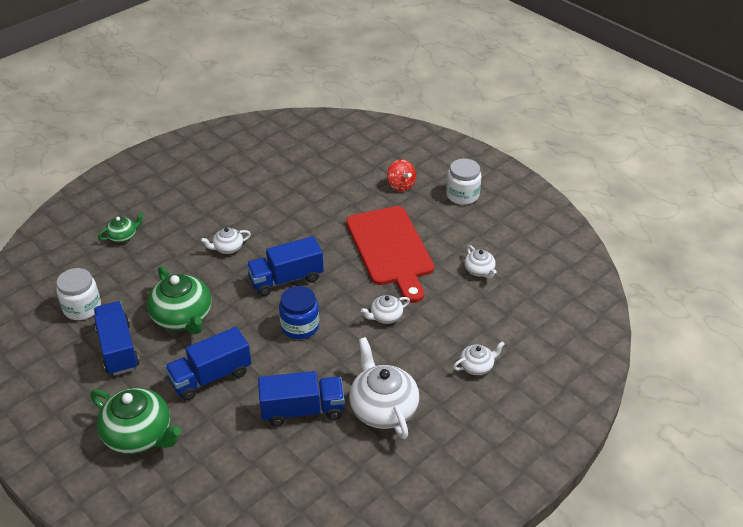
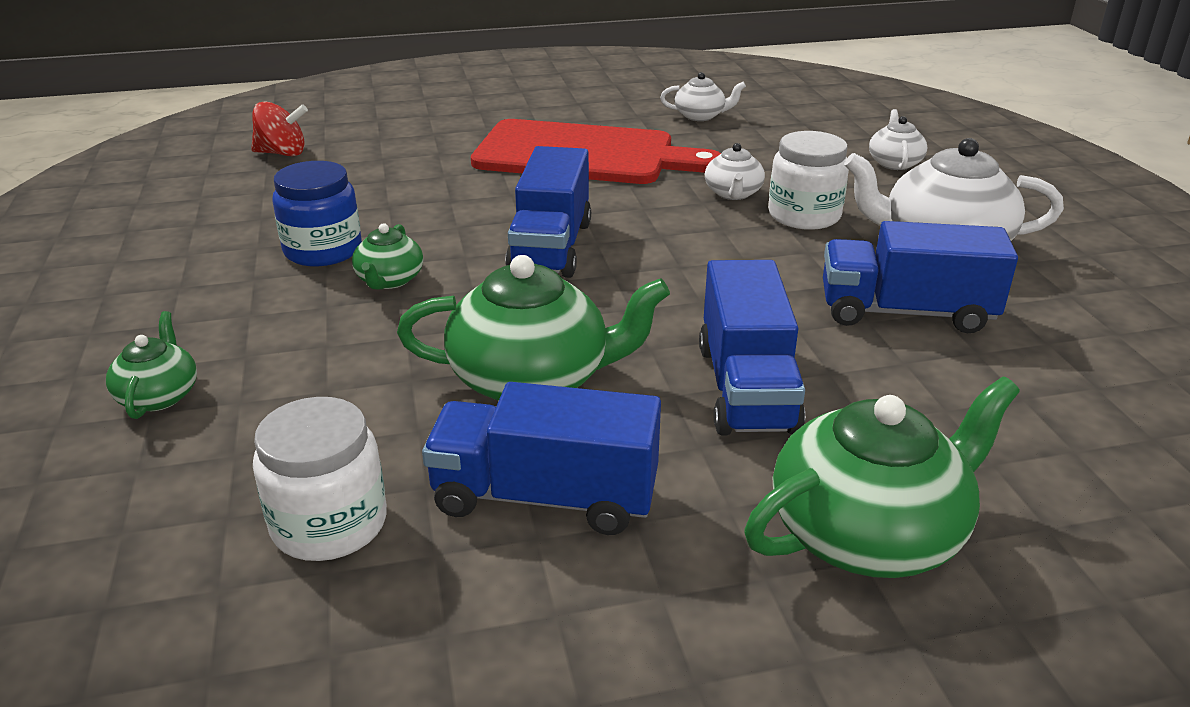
camera: 60 degrees left, 10 degrees down
(228, 248) = (389, 280): white teapot -> green teapot
(300, 326) = (687, 264): blue jar -> blue jar (323, 250)
(302, 410) = (905, 312): blue truck -> blue truck turned 105 degrees counterclockwise
(401, 185) = (450, 115): red spinning top -> red spinning top (282, 153)
(462, 195) = (531, 88): white jar -> white jar (804, 215)

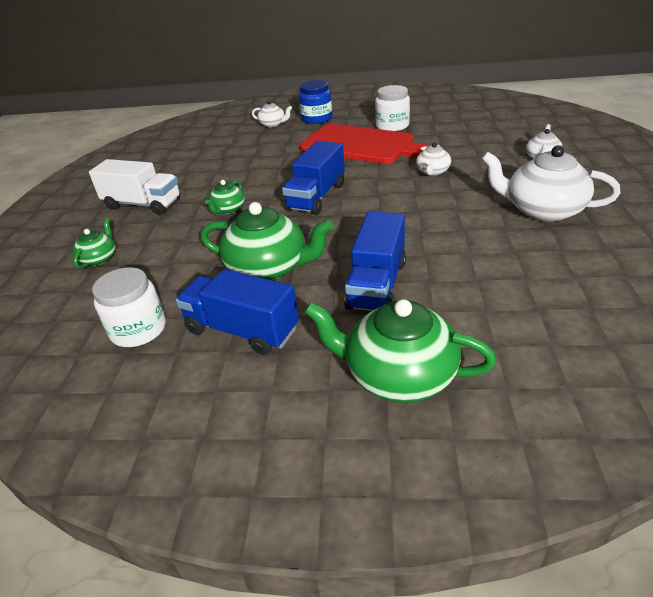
camera: 20 degrees right, 5 degrees up
(199, 283) = (143, 204): none -> white truck
(282, 153) = (212, 139): red spinning top -> none
(323, 250) = (205, 191): blue jar -> blue jar (317, 118)
(700, 116) = (439, 125): white teapot -> white teapot (273, 124)
(804, 215) = (467, 187): white jar -> white jar (392, 126)
(869, 533) = (398, 375): green teapot -> green teapot turned 150 degrees counterclockwise
(905, 312) = (495, 250): blue truck -> none

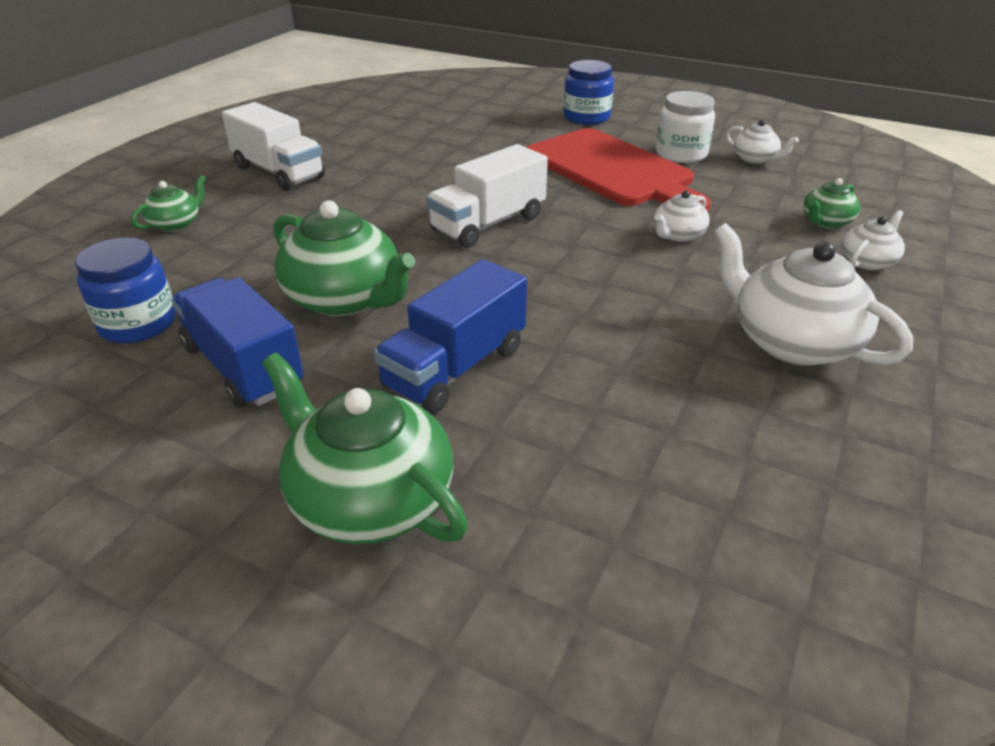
camera: 20 degrees right, 0 degrees up
(138, 330) = (138, 324): white jar -> blue jar
(228, 209) = (367, 207): green teapot -> green teapot (825, 222)
(273, 124) = (522, 111): white teapot -> white teapot (755, 159)
(316, 197) = (488, 224): blue truck -> white truck

